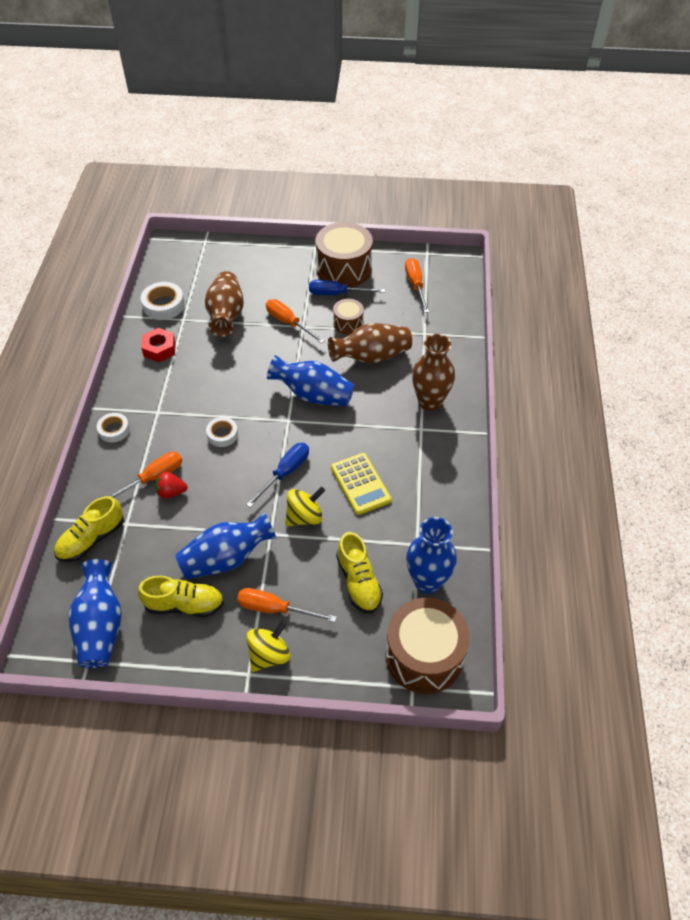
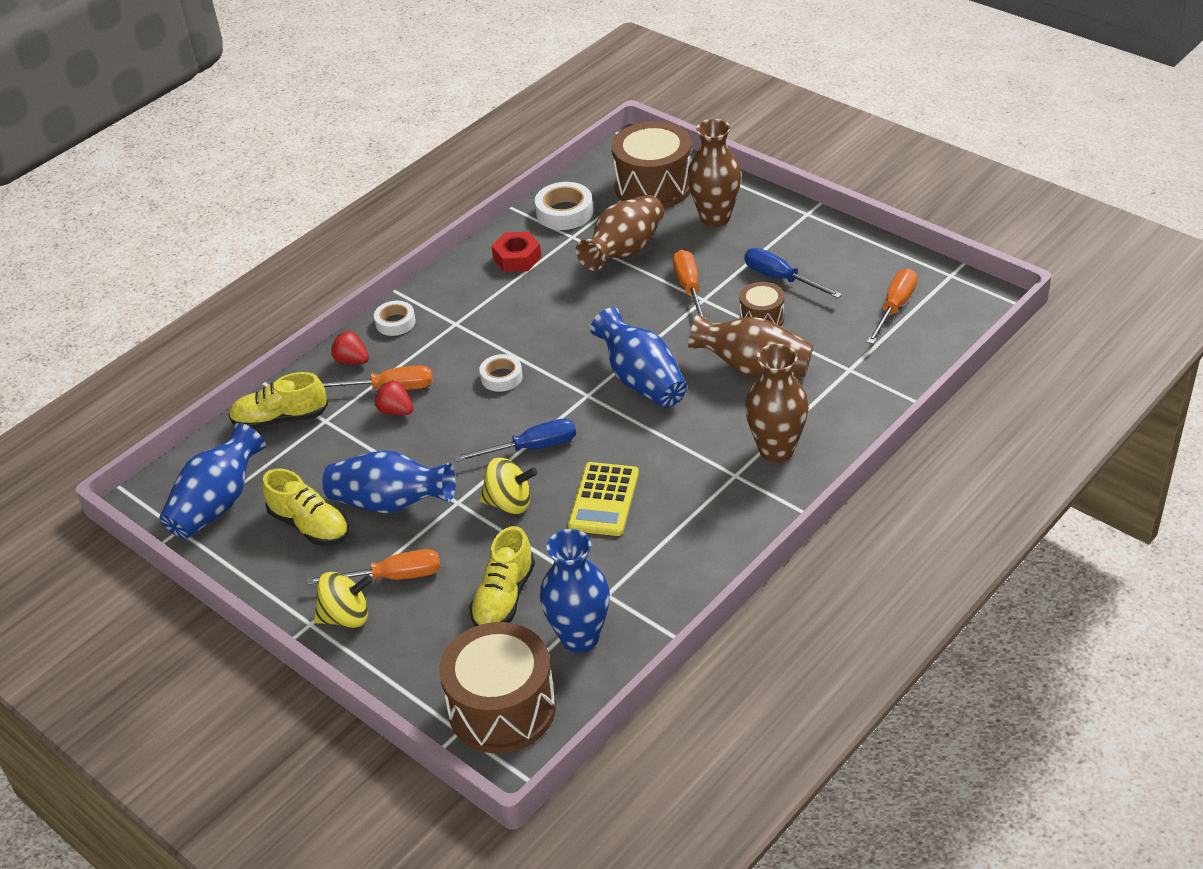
camera: 40 degrees right, 10 degrees down
(107, 471) = (352, 361): none -> red strawberry
(263, 271) = (715, 218): none -> brown vase
(275, 609) = (392, 577): orange screwdriver -> orange screwdriver turned 120 degrees clockwise
(344, 269) = (818, 253): brown drum -> brown drum (653, 186)

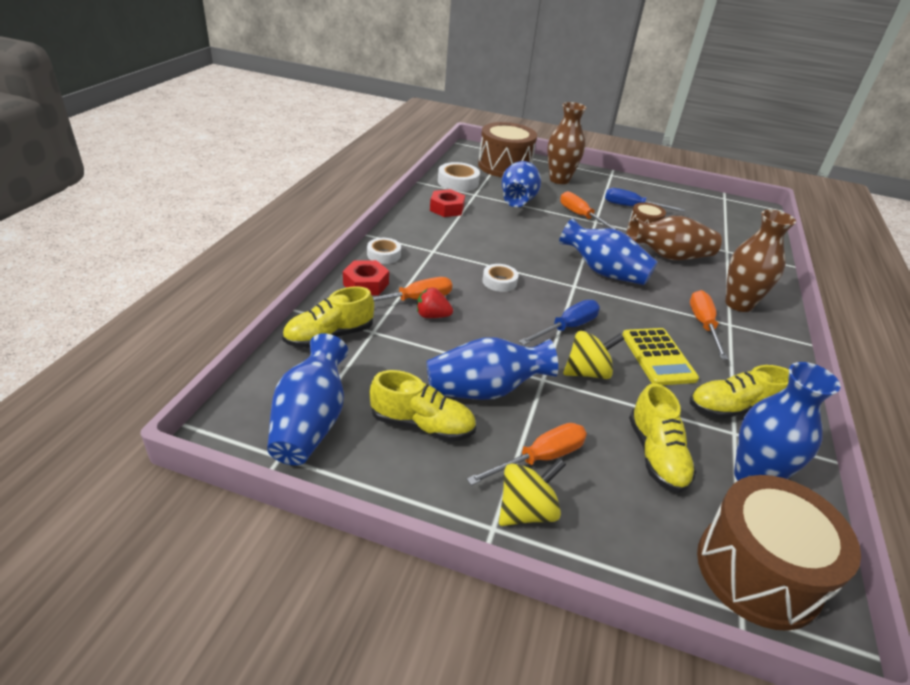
camera: 30 degrees left, 5 degrees down
(352, 361) = (366, 284): red strawberry -> red nut
(624, 251) = (518, 200): brown vase -> blue vase
(629, 571) = (732, 409): none -> yellow shoe
(895, 307) = (714, 216): orange screwdriver -> orange screwdriver (703, 325)

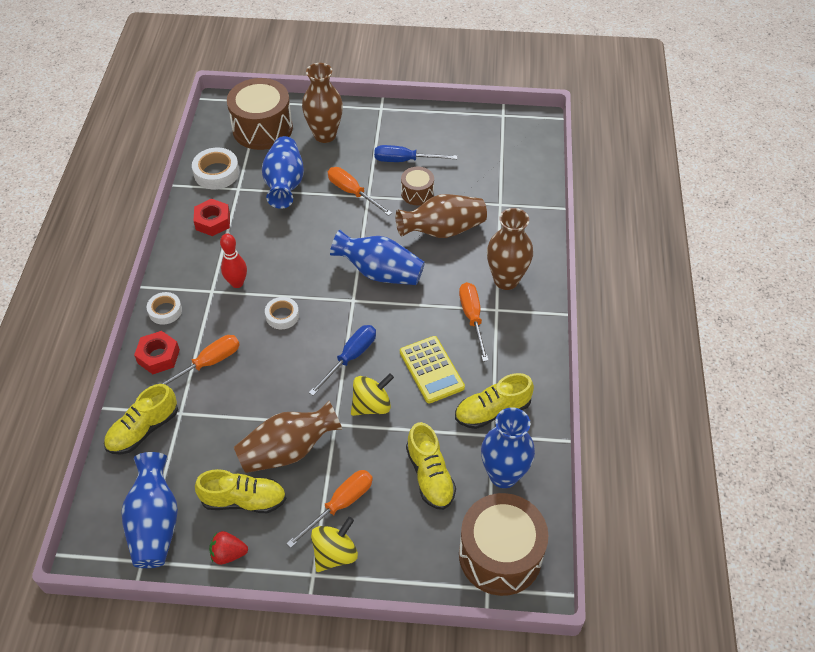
camera: 10 degrees left, 15 degrees up
(432, 316) = (228, 379): red strawberry -> red strawberry (228, 554)
(459, 250) = (237, 283): none -> red bowling pin
(485, 390) = (288, 450): blue vase -> brown vase

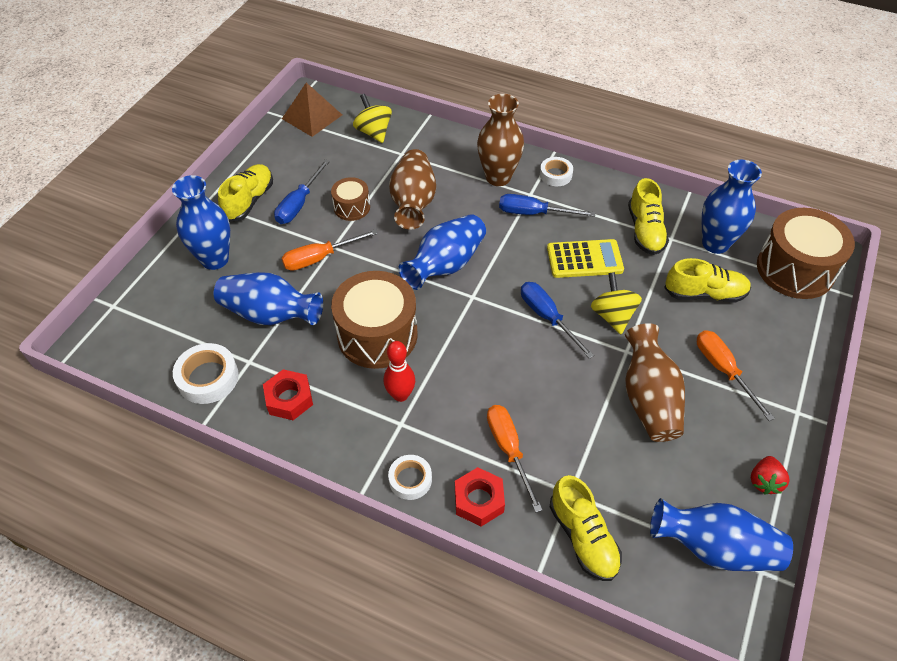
camera: 70 degrees left, 0 degrees up
(244, 500) = (701, 453): yellow shoe -> yellow shoe (249, 201)
(262, 128) = (162, 314): brown drum -> brown drum (377, 335)
(282, 316) = (468, 362): white tape -> white tape (555, 175)
(325, 135) = (215, 259): brown vase -> blue vase
(335, 554) = (777, 388): yellow spinning top -> yellow spinning top (373, 132)
(472, 318) = (533, 213): orange screwdriver -> blue screwdriver
(513, 132) = (312, 116): none -> brown pyramid

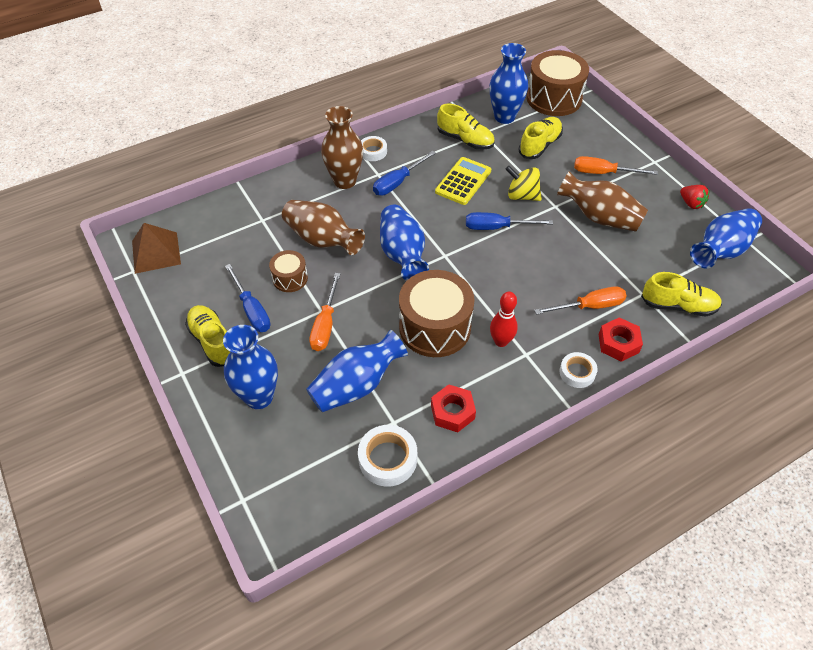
camera: 55 degrees left, 0 degrees up
(373, 132) = (219, 223): yellow spinning top -> none
(509, 450) = (589, 306): orange screwdriver -> orange screwdriver turned 150 degrees clockwise

